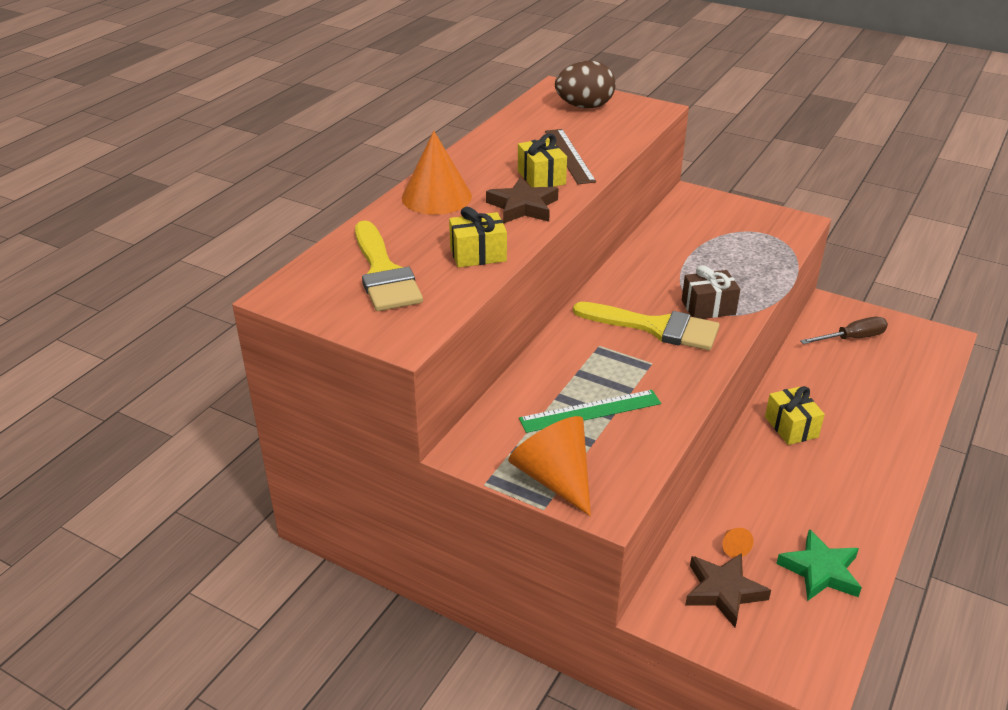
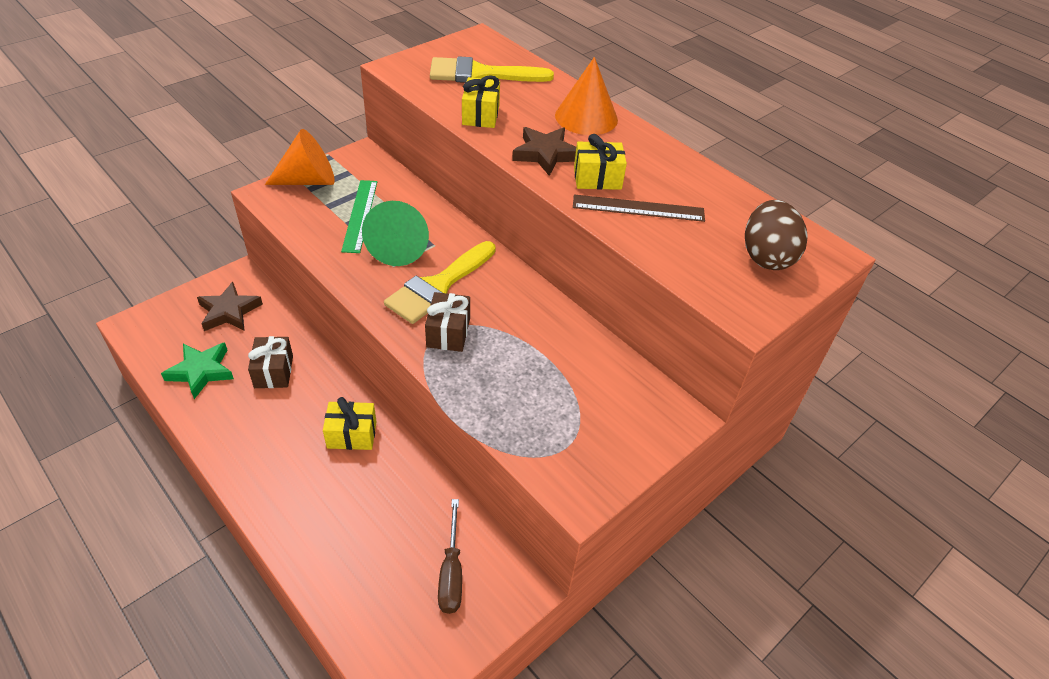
camera: 105 degrees right, 10 degrees up
(621, 367) = (399, 247): none -> green cone
(733, 547) = (259, 333): orange cone -> none
(771, 511) = (274, 371): none -> brown gift

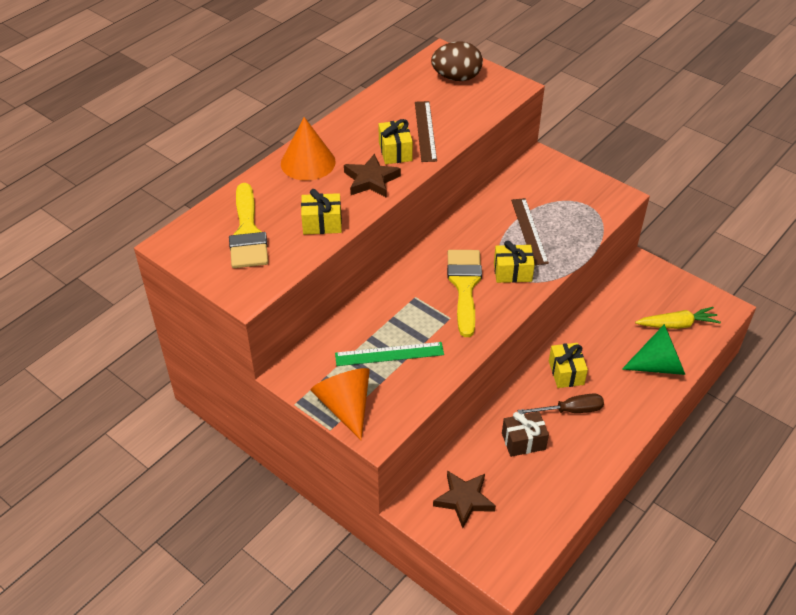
camera: 95 degrees left, 0 degrees up
(201, 371) = (542, 495): green star -> none
(390, 596) = (677, 324): none -> yellow carrot
(399, 247) = (425, 318): green cone -> green cone (659, 365)
(438, 286) = (464, 286): yellow brush -> yellow brush turned 120 degrees counterclockwise
(448, 332) = (512, 272): brown gift -> yellow gift
(451, 572) = (647, 298): brown screwdriver -> brown screwdriver (570, 410)
(521, 366) = (529, 231): none -> brown ruler

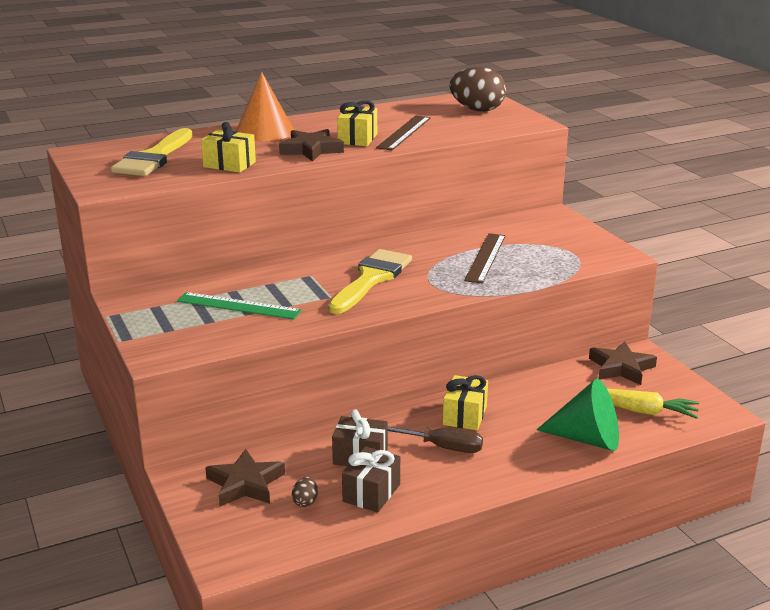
camera: 25 degrees right, 20 degrees down
(345, 406) = (152, 329): orange cone -> none
(512, 272) = (435, 281): yellow gift -> none
(517, 499) = (305, 502): none -> brown egg
(555, 473) = (371, 493): none -> brown gift
(638, 284) = (621, 368): none -> brown star

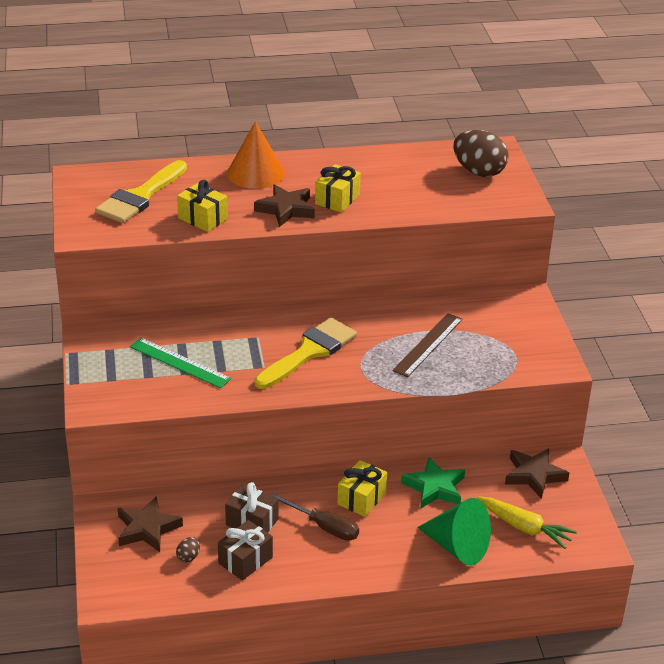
camera: 15 degrees right, 10 degrees up
(404, 132) = (386, 197): brown ruler -> none
(532, 394) = (434, 487): none -> green star

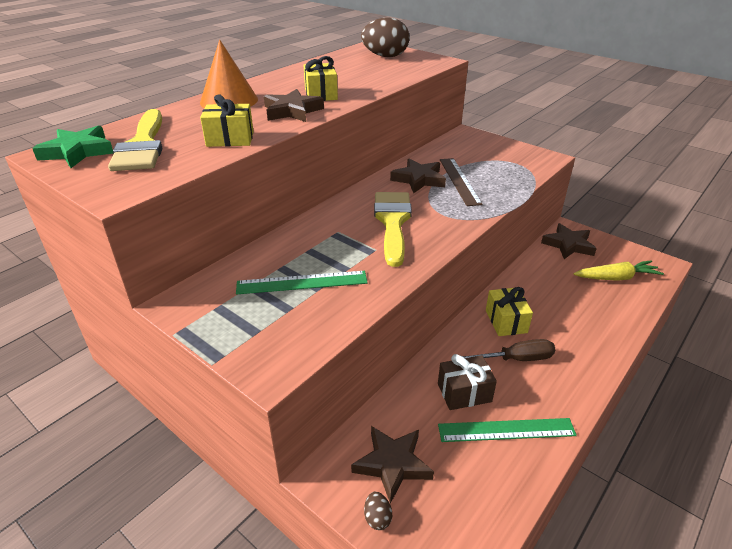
camera: 40 degrees left, 0 degrees up
(188, 557) = (461, 464): brown egg -> brown egg (377, 518)
(245, 560) = (506, 430): brown gift -> green ruler
(394, 324) = (418, 179): none -> brown star
(434, 487) = (534, 285): green star -> green star (78, 152)
(457, 547) = (607, 314): green cone -> none

